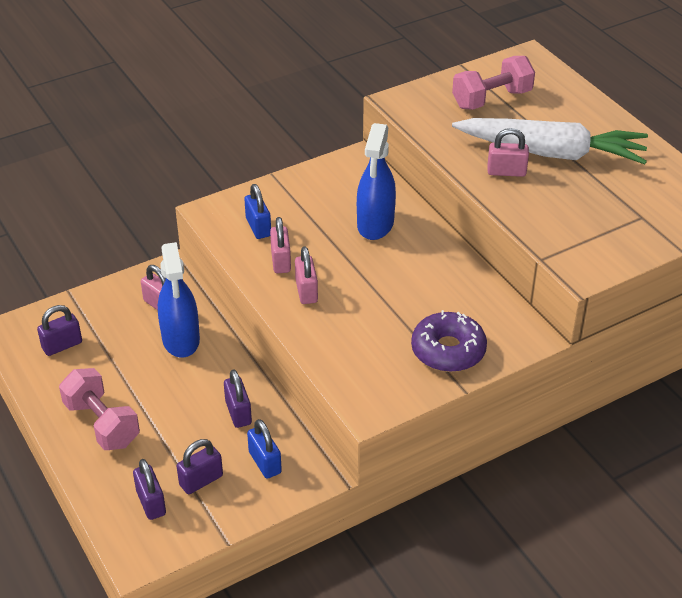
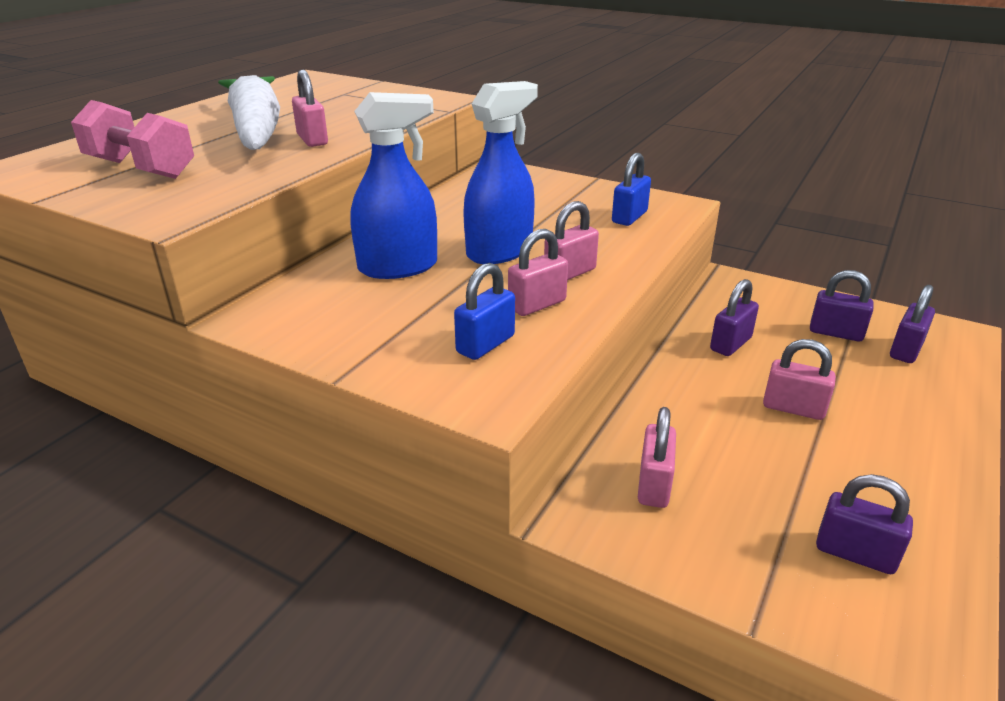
camera: 120 degrees left, 10 degrees down
(102, 424) = (892, 432): pink dumbbell -> none
(158, 396) = (793, 408): none -> pink padlock
(181, 340) = (689, 433): blue spray bottle -> blue spray bottle (500, 251)
(265, 462) = (761, 307): blue padlock -> blue padlock (629, 217)
(448, 350) = (560, 191): purple donut -> none

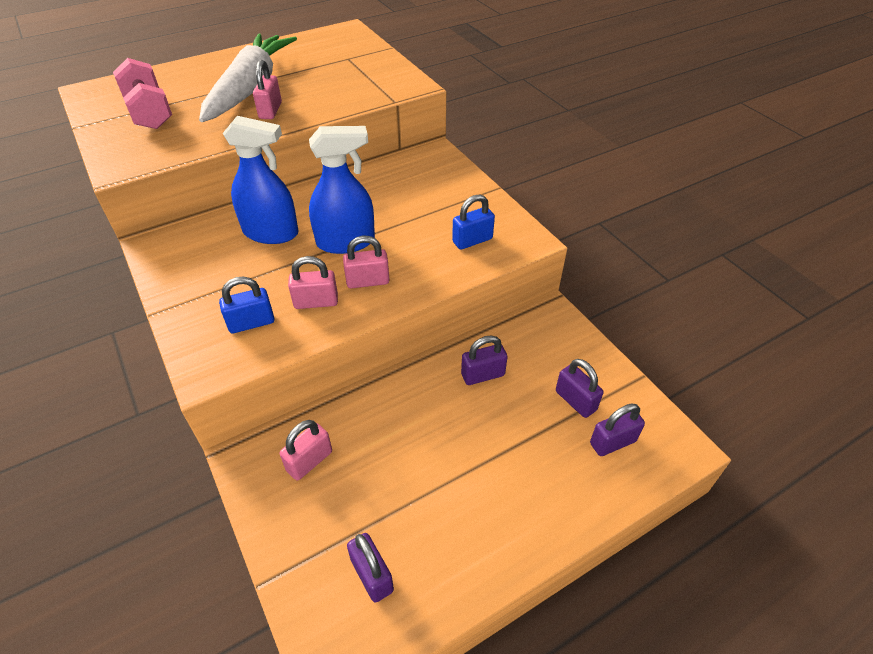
camera: 30 degrees right, 15 degrees up
(793, 408) = (463, 450): pink padlock -> none

